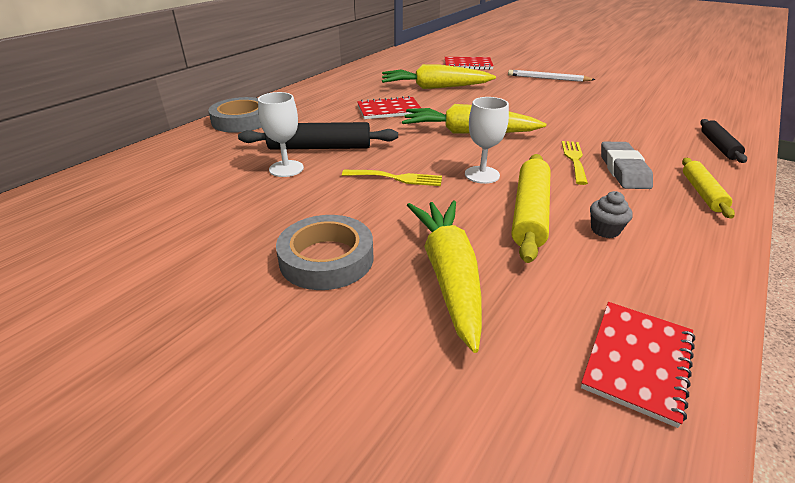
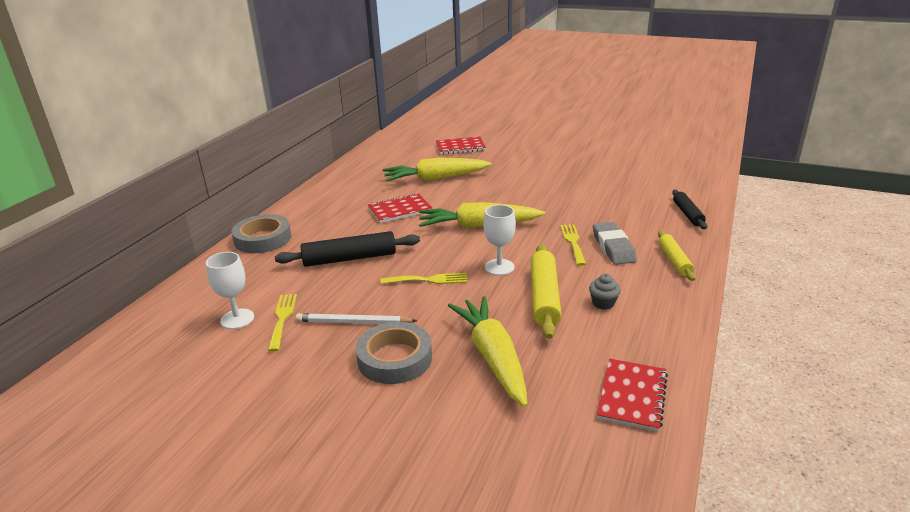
camera: 10 degrees left, 5 degrees down
(221, 197) = (282, 319): none -> yellow fork
(286, 169) = (328, 284): white goblet -> white goblet (237, 319)
(548, 79) = (539, 156): white pencil -> white pencil (353, 322)

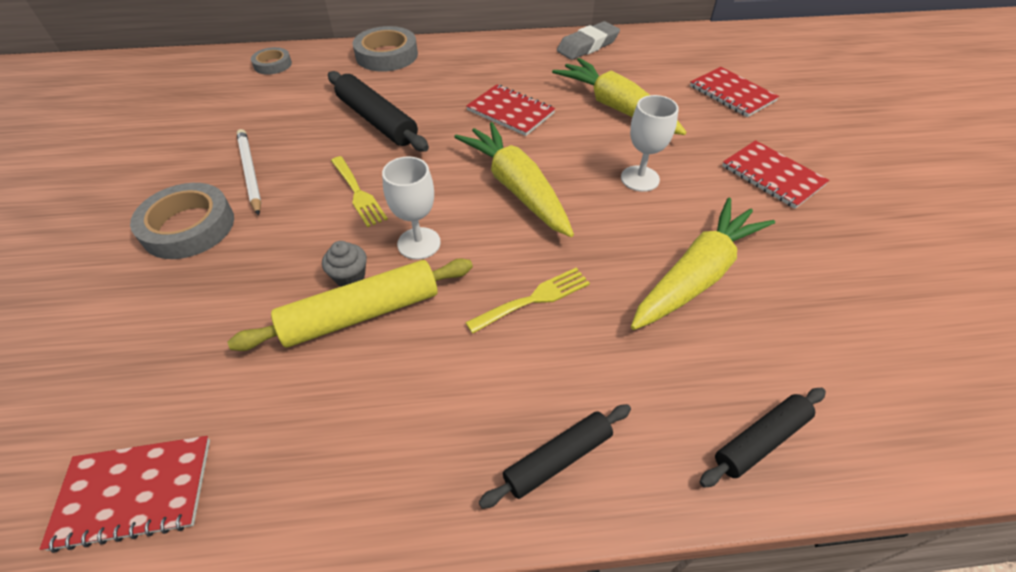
camera: 60 degrees right, 20 degrees up
(198, 293) = (273, 64): none -> grey tape
(237, 319) = (236, 102): white goblet -> white goblet (640, 178)
(282, 319) = (244, 126): yellow fork -> none
(493, 357) = (204, 308): yellow carrot -> yellow carrot (696, 275)
(536, 160) = (772, 176): none -> red notebook
(603, 303) = (371, 388): grey cupcake -> grey cupcake (350, 276)
(613, 247) = (550, 354): grey eraser -> grey eraser (587, 46)
(674, 260) = (558, 459): yellow rolling pin -> black rolling pin

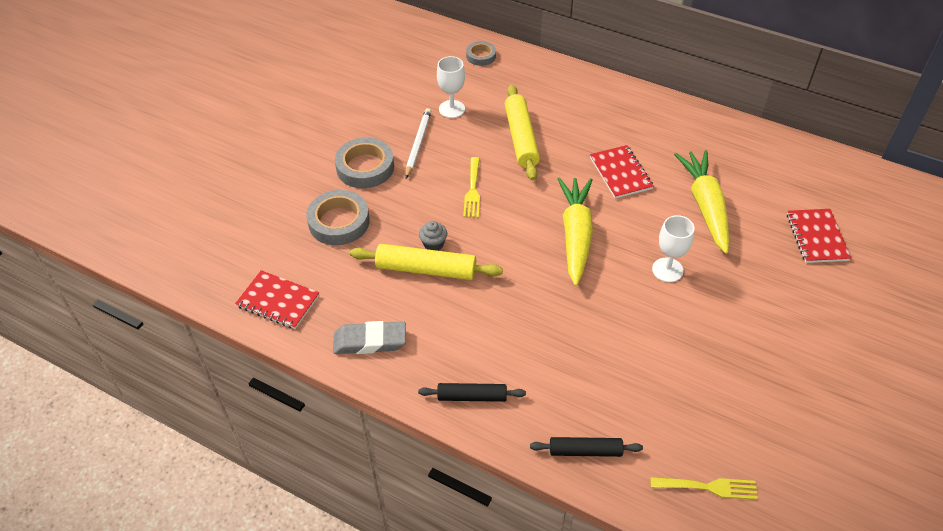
camera: 35 degrees right, 0 degrees up
(376, 121) = (521, 138): black rolling pin -> yellow rolling pin
(387, 55) = (567, 80): grey tape -> grey tape (339, 222)
(419, 243) = (486, 243): white goblet -> white goblet (452, 109)
(534, 299) = (527, 312): yellow fork -> yellow fork (708, 487)
(587, 46) = (737, 138): grey eraser -> grey eraser (370, 341)
(696, 275) = (640, 351): yellow carrot -> none
(772, 176) = (771, 317): red notebook -> none

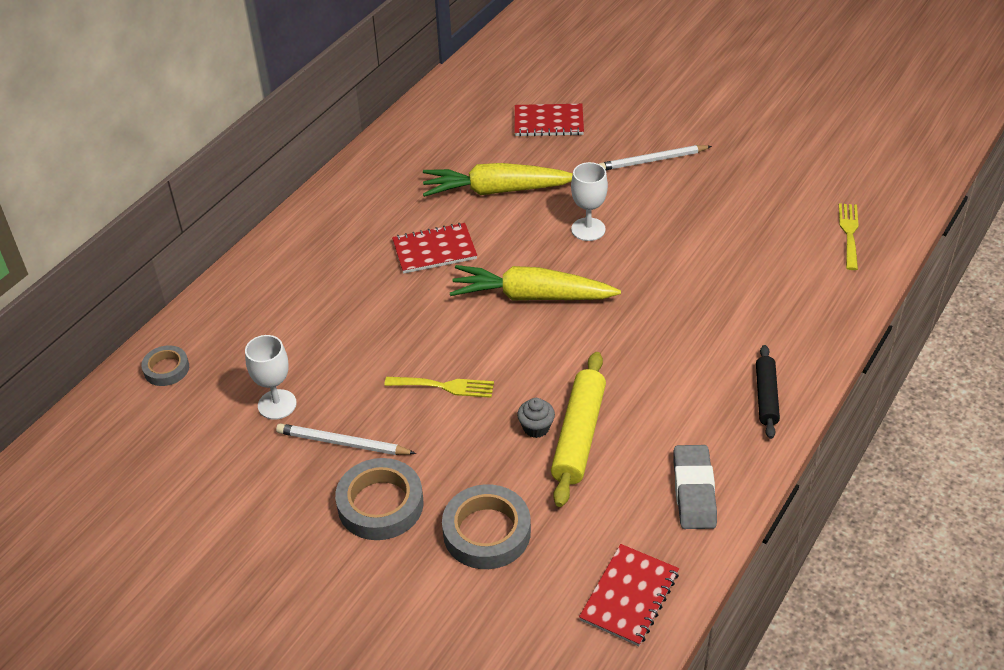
camera: 85 degrees left, 5 degrees down
(521, 138) = (354, 335): yellow rolling pin -> none
(585, 450) = (822, 311): black rolling pin -> none
(782, 318) = (652, 160): none -> white pencil

